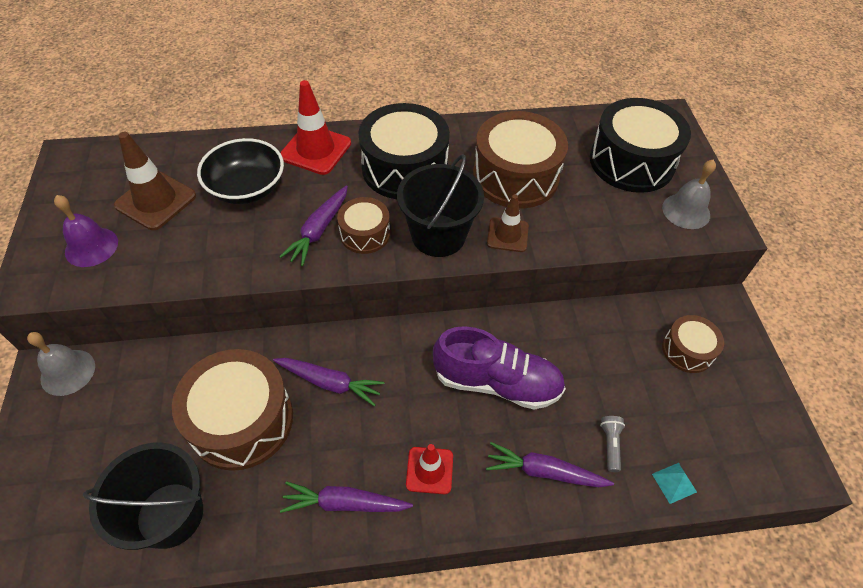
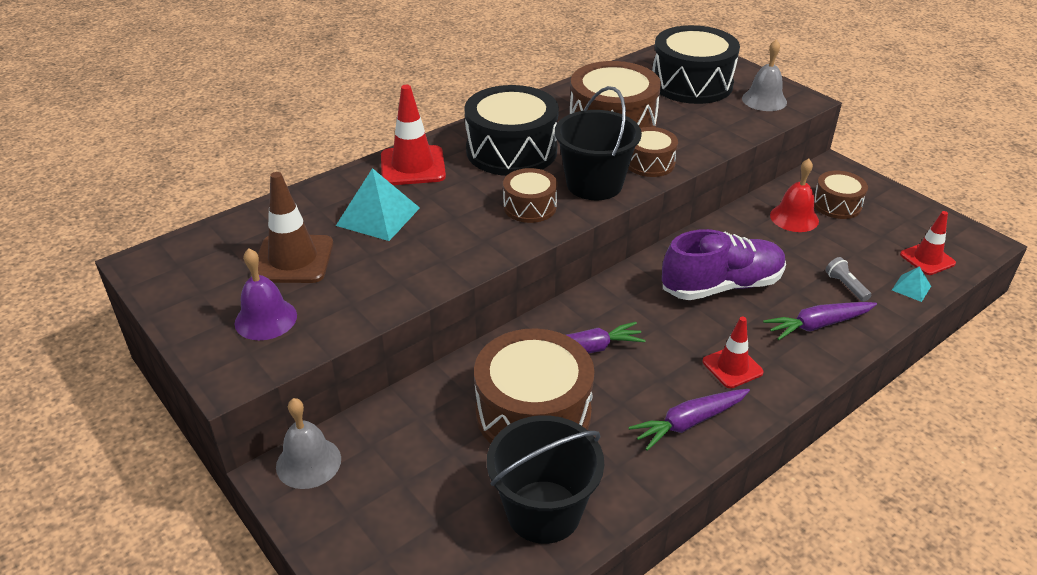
camera: 30 degrees left, 15 degrees down
(247, 188) = (378, 216): black bowl -> turquoise pyramid
(319, 231) = (485, 220): purple carrot -> none
(507, 235) = (649, 163): brown traffic cone -> brown drum
(631, 344) = (794, 218): none -> red bell
(723, 459) = (927, 259): none -> red traffic cone

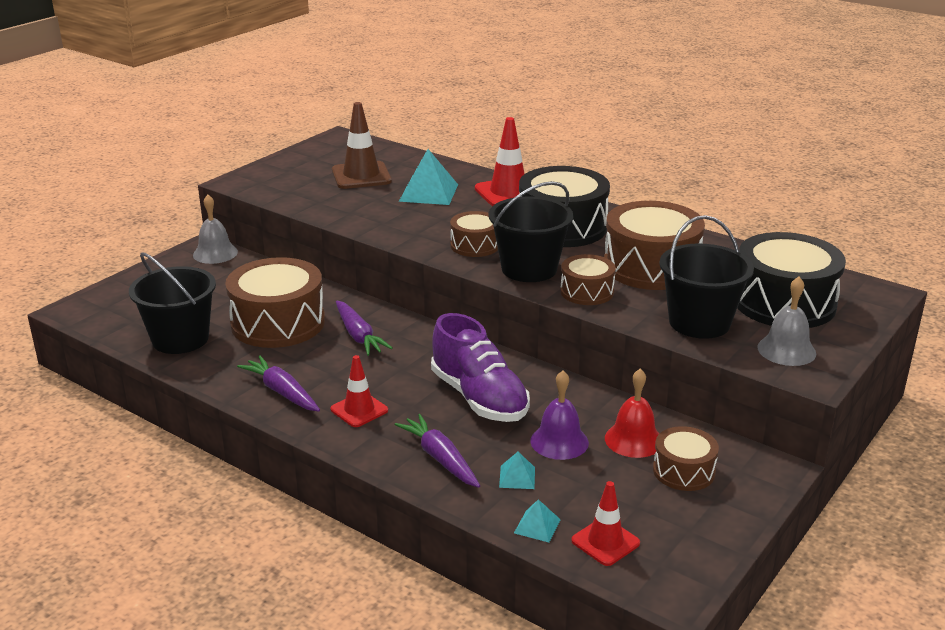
camera: 75 degrees right, 10 degrees down
(266, 319) = (293, 180): purple bell -> purple bell (559, 441)
(716, 124) = (699, 322): none -> black bucket
(845, 286) = (517, 477): grey flashlight -> turquoise pyramid

